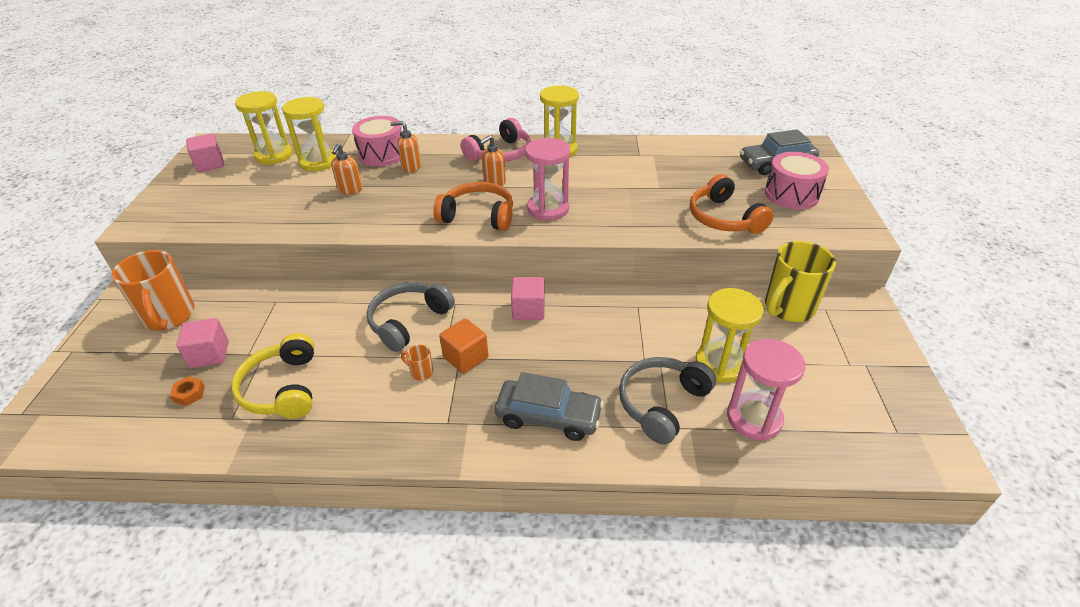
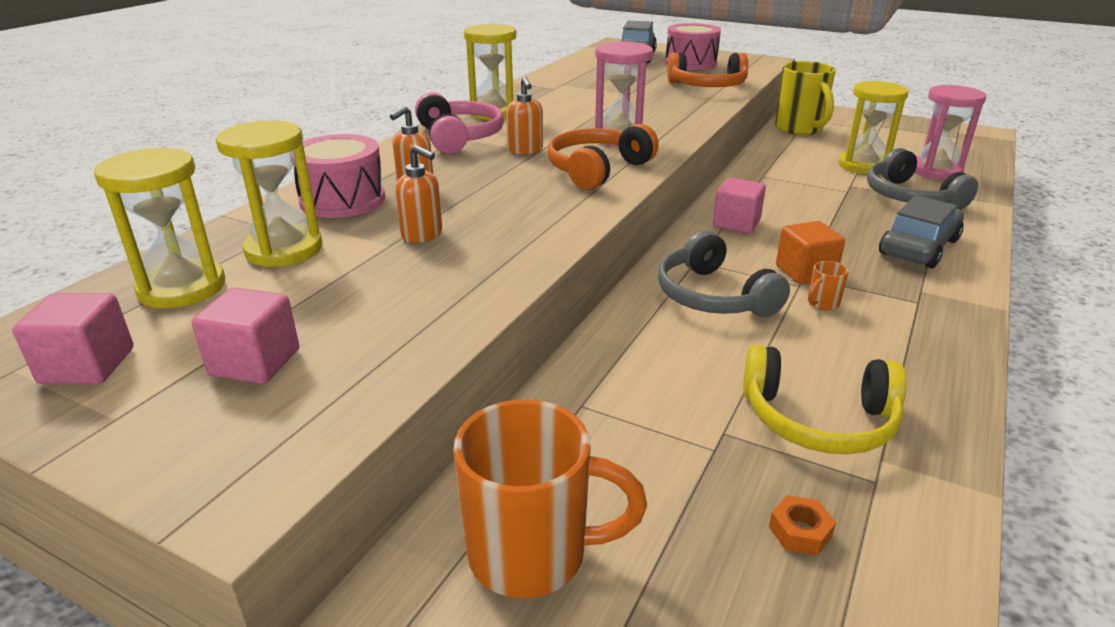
camera: 65 degrees left, 10 degrees down
(209, 354) = (693, 498): pink cube -> pink cube (255, 362)

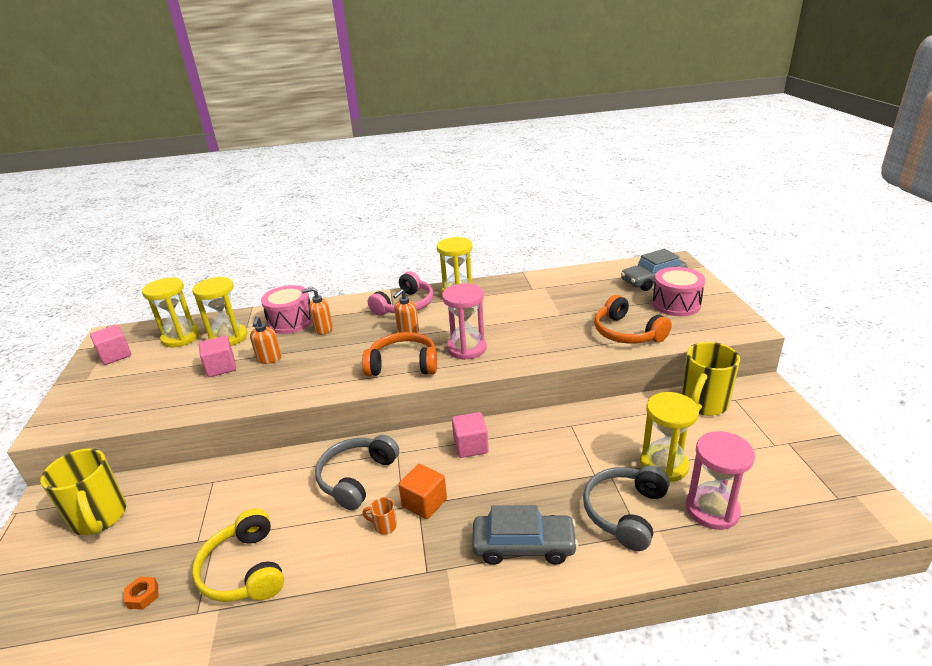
camera: 55 degrees right, 0 degrees up
(255, 362) = (133, 384): pink cube -> pink cube (221, 367)
(533, 554) = (100, 518): orange mug -> yellow mug

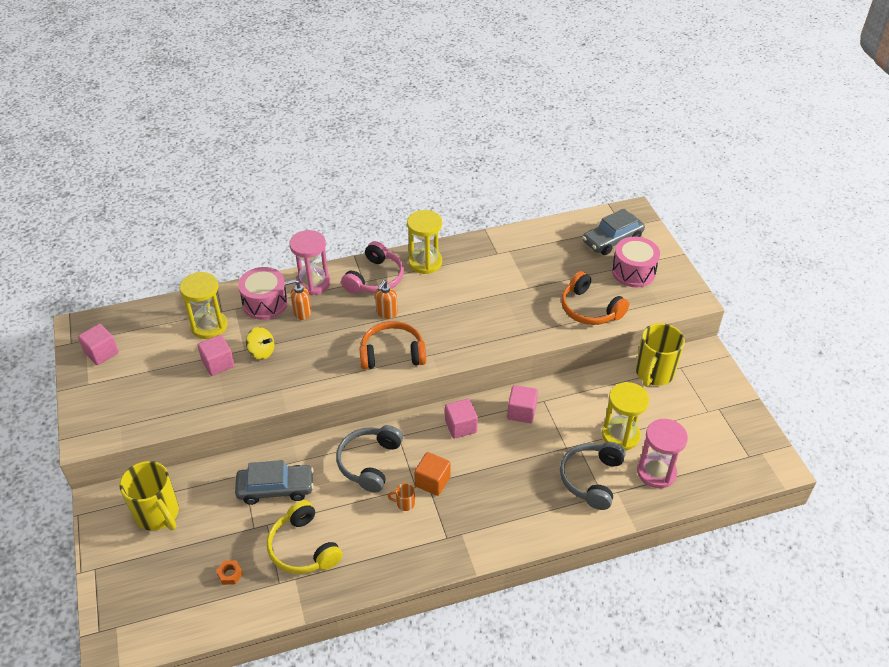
camera: 10 degrees left, 15 degrees up
(181, 337) = (159, 327): yellow hourglass -> none
(269, 359) = (261, 352): orange soap dispenser -> yellow spinning top
(466, 348) = (447, 332): pink hourglass -> pink hourglass (313, 283)
(523, 546) = (517, 512): grey car -> grey car (275, 489)
(544, 435) = (521, 412): none -> pink cube

